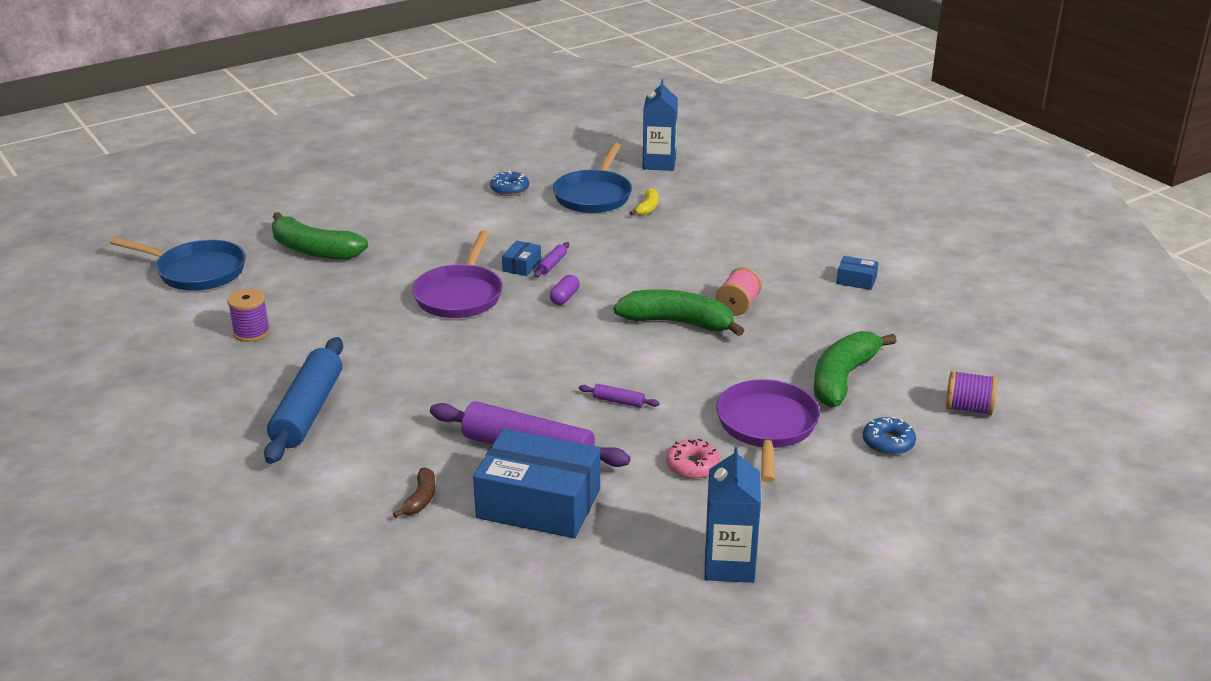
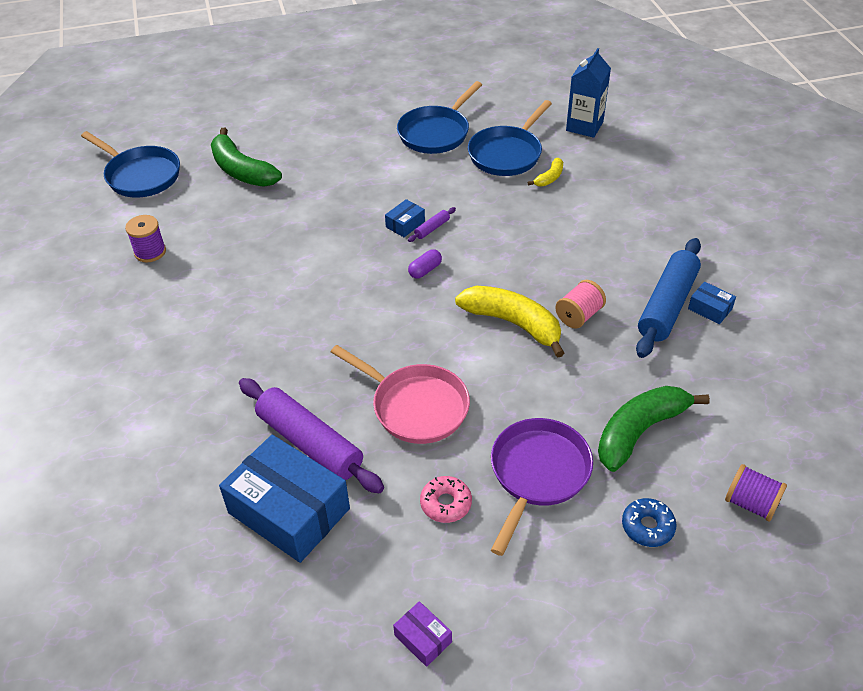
camera: 20 degrees right, 15 degrees up
(308, 411) = (152, 351): blue rolling pin -> blue rolling pin (667, 305)
(420, 499) = (193, 477): brown banana -> none
(460, 295) = (337, 247): purple pan -> none
(509, 189) = (436, 133): blue donut -> blue pan
(618, 401) = (415, 406): purple rolling pin -> pink pan
(678, 323) = (513, 323): green banana -> yellow banana
(729, 565) = (423, 639): blue carton -> purple box

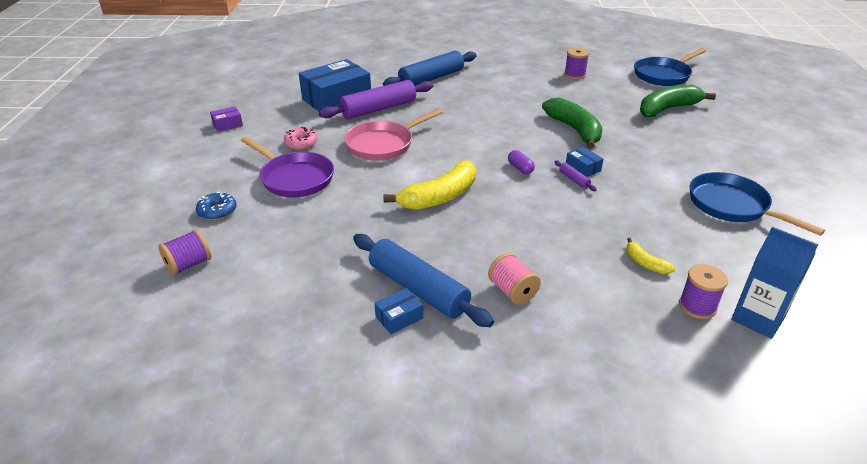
camera: 105 degrees right, 10 degrees down
(183, 406) = (431, 78): none -> blue rolling pin
(507, 154) = (693, 244): blue pan -> none
(579, 315) = (432, 232): pink spool -> pink spool (512, 291)
(589, 152) = (697, 306): none -> purple spool
(640, 431) = (293, 230): green banana -> green banana (574, 130)

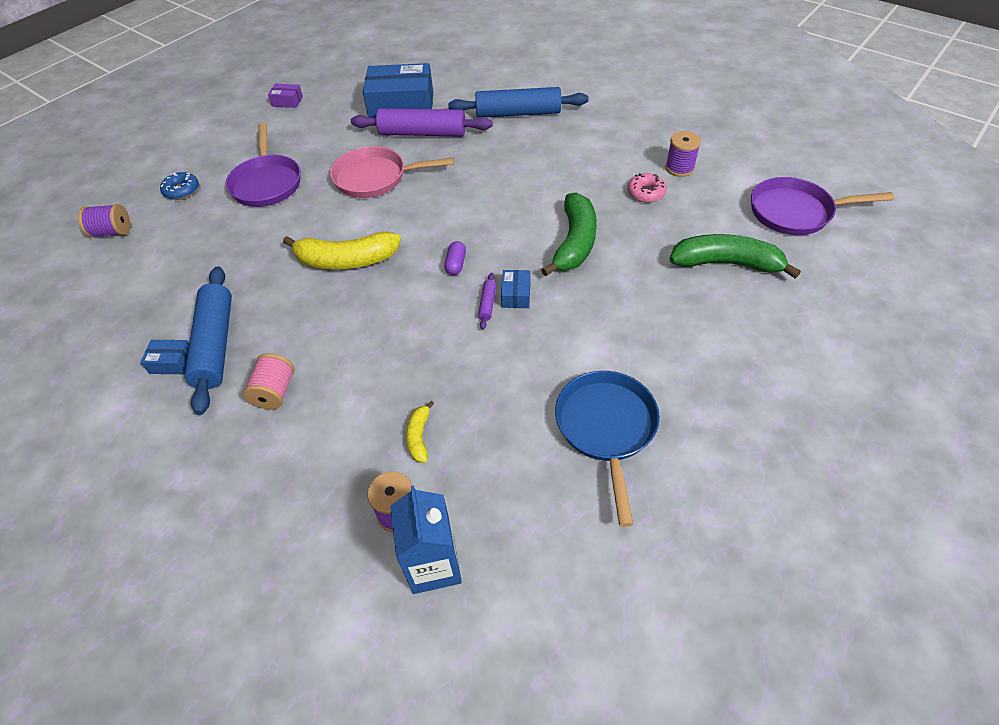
camera: 40 degrees right, 15 degrees up
(301, 143) = (315, 146): pink donut -> pink donut (646, 193)
(663, 75) = (795, 212): blue pan -> purple pan

